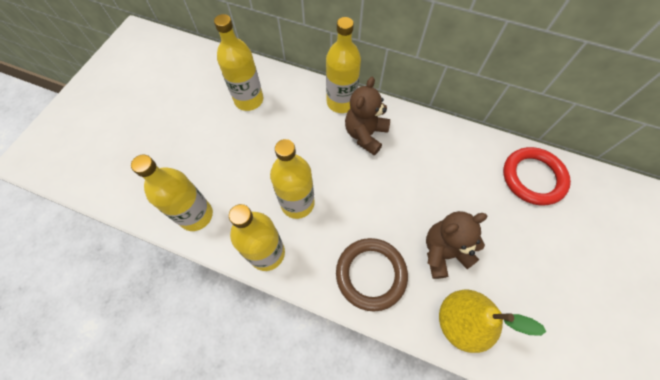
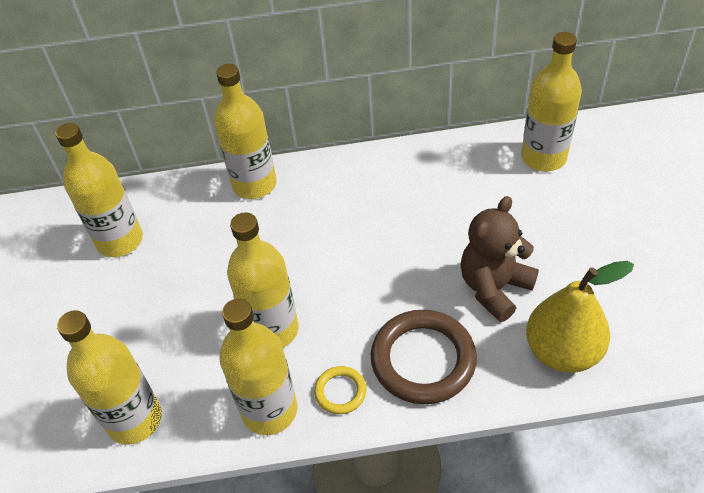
camera: 25 degrees left, 15 degrees down
(311, 265) = (340, 392): none -> yellow ring
(365, 135) = (312, 207): brown teddy bear -> none
(533, 178) = (543, 157): red ring -> yellow bottle

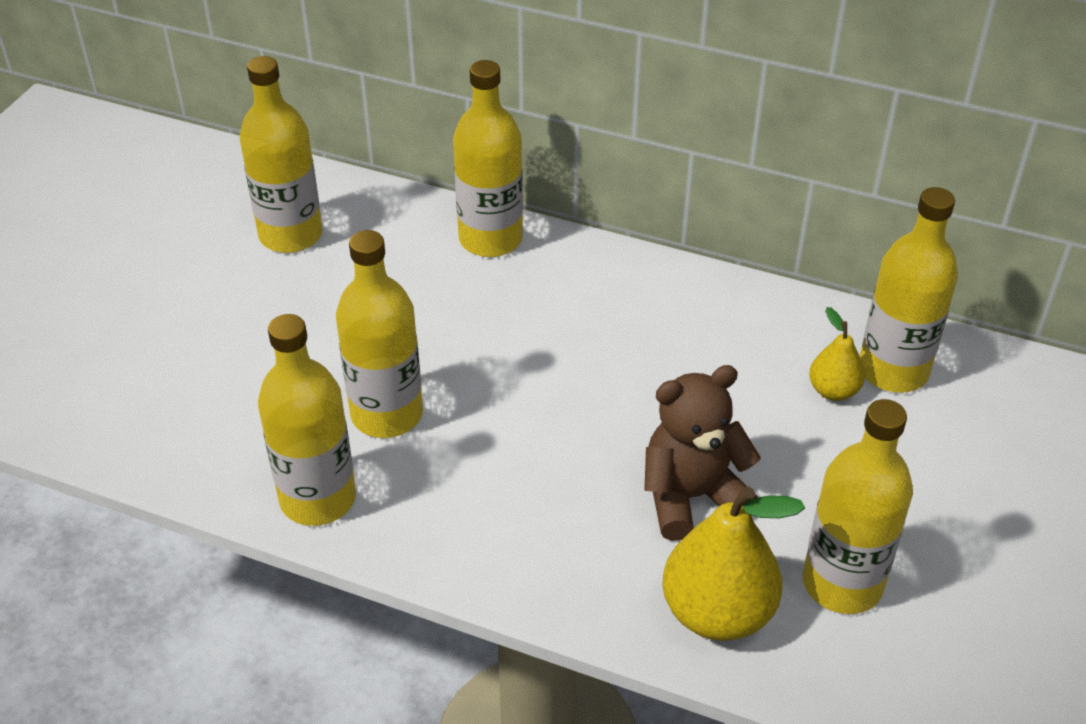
camera: 25 degrees right, 5 degrees down
(134, 419) = (170, 434): yellow bottle -> yellow bottle (842, 583)
(340, 392) = (411, 519): yellow ring -> none
(423, 360) = (535, 534): brown ring -> none
(521, 185) = (833, 390): none -> yellow pear

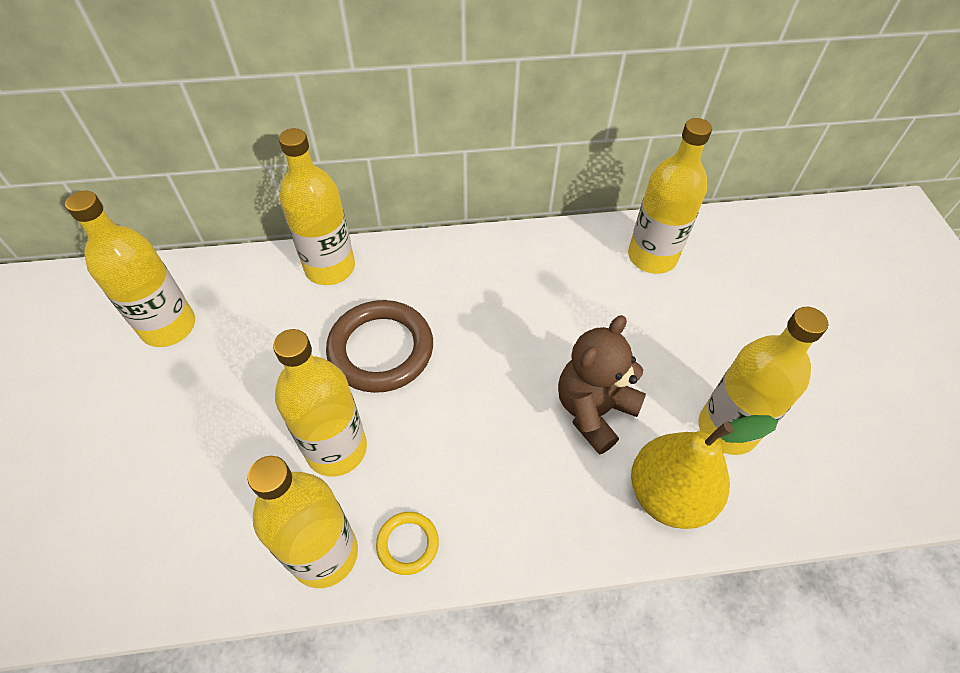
camera: 30 degrees left, 10 degrees up
(403, 527) = (408, 544): none -> yellow ring
(493, 341) = (381, 349): none -> brown ring
(833, 390) = (627, 287): yellow pear -> none

